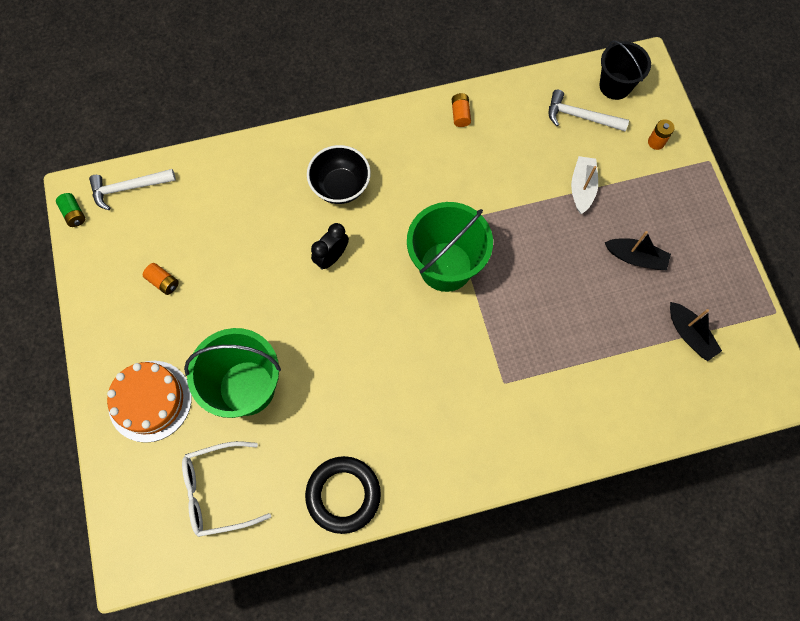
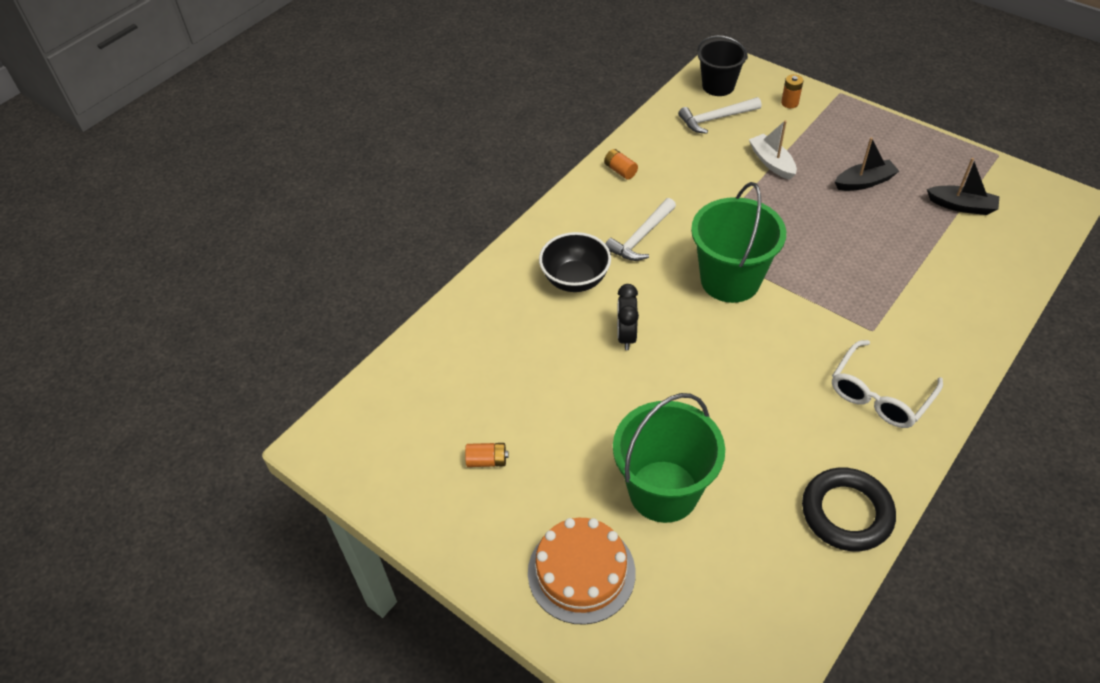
camera: 35 degrees left, 20 degrees down
(74, 214) = (331, 465): green battery -> none
(128, 188) = (368, 406): white hammer -> white hammer (641, 237)
(217, 491) = (733, 600): white glasses -> white glasses (879, 395)

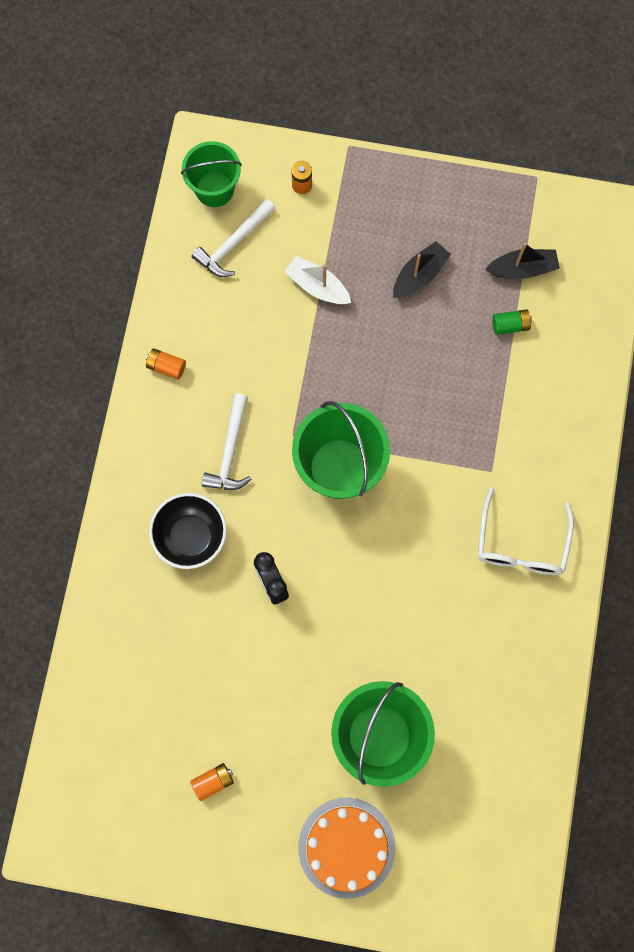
camera: 30 degrees left, 25 degrees up
(718, 86) = (214, 189): black bucket -> green bucket
(846, 513) = (535, 683): black ring -> none
(934, 238) = (510, 325): none -> green battery

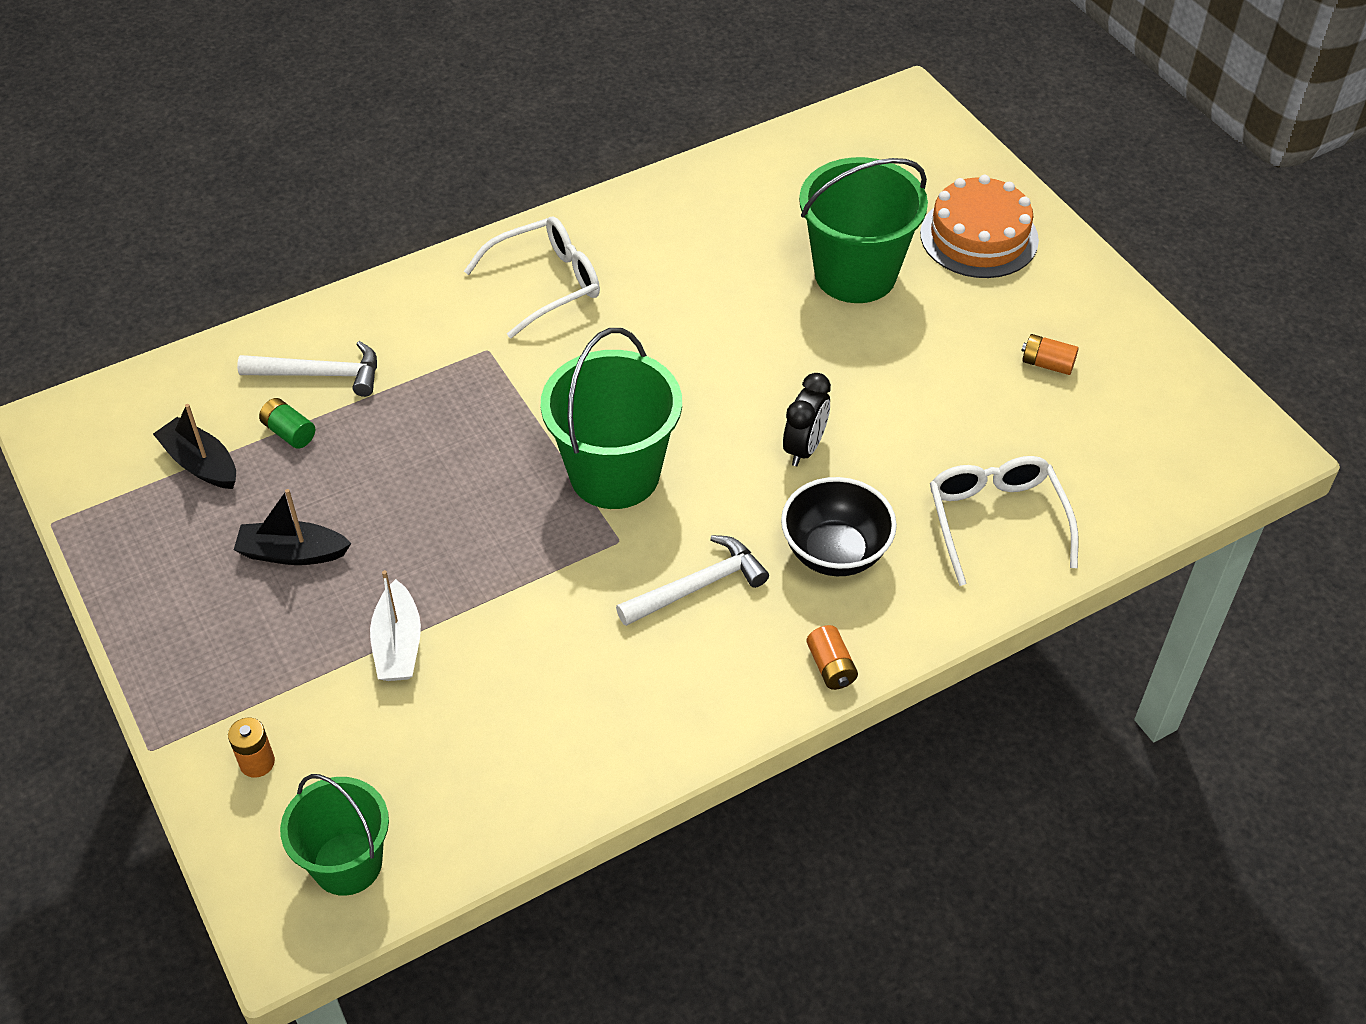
camera: 130 degrees left, 25 degrees down
(137, 640) = (996, 520): none -> white glasses
(166, 367) = (658, 728): orange battery -> orange battery (831, 667)
(233, 244) = (415, 780): white hammer -> white hammer (320, 375)

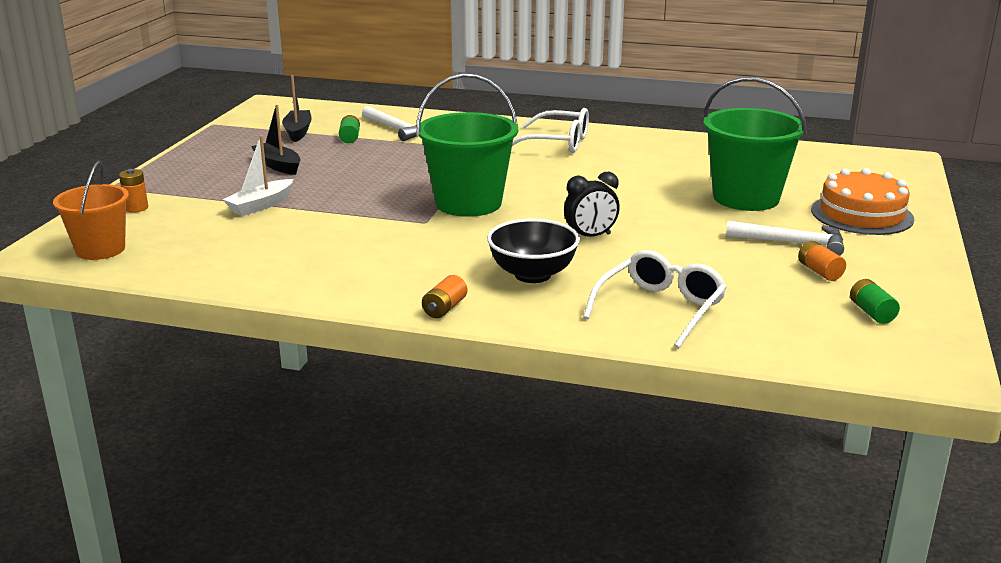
camera: 45 degrees right, 25 degrees down
(347, 863) = (100, 249): green bucket -> orange bucket
(698, 586) = (433, 252): white hammer -> white hammer (792, 243)
(1145, 401) = (871, 313): none -> green battery

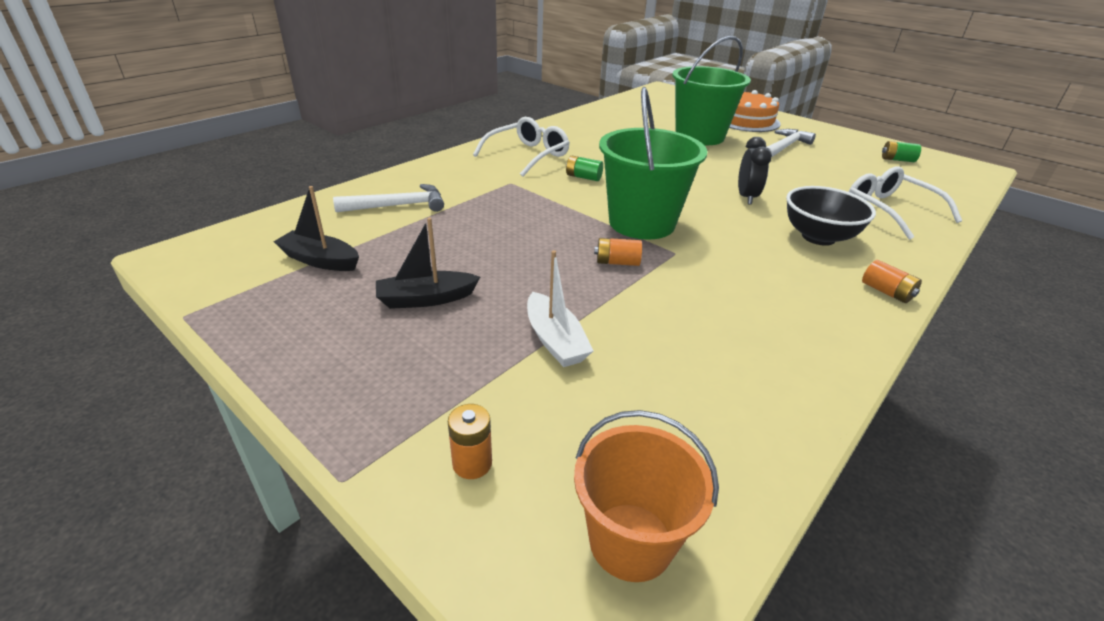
camera: 65 degrees left, 10 degrees up
(350, 138) = (388, 235): green battery -> green battery (583, 177)
(819, 272) = (833, 154): orange battery -> orange battery (617, 262)

